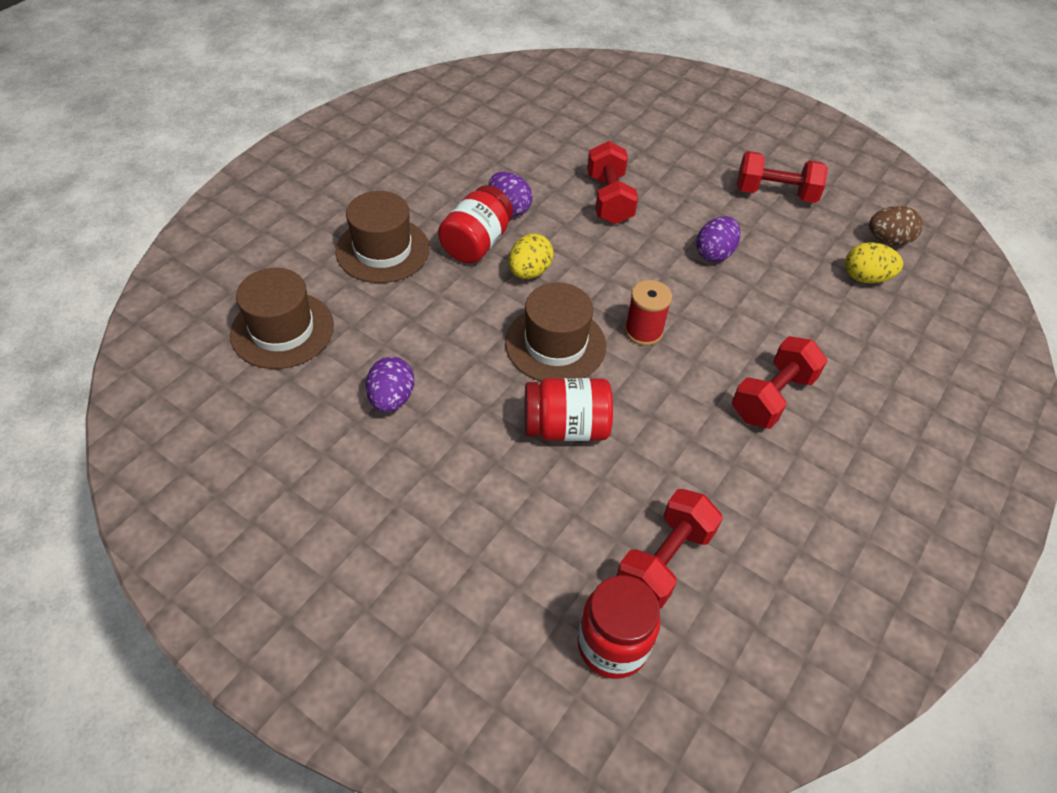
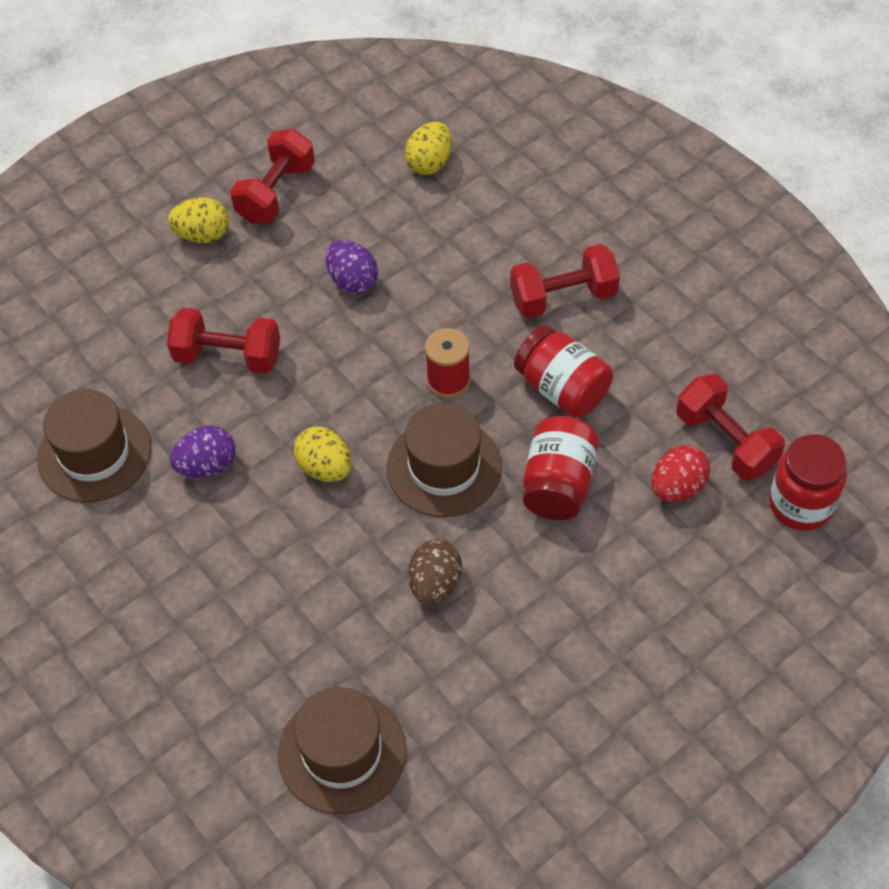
camera: 70 degrees left, 5 degrees up
(383, 250) = (236, 621): brown hat -> brown hat (94, 453)
(392, 399) = (480, 644): purple egg -> none
(476, 243) = (259, 514): red jar -> red jar (562, 389)
(595, 524) = (677, 487): none -> red egg
(712, 164) = (203, 235): none -> yellow egg
(772, 397) = (563, 297): red dumbbell -> red dumbbell turned 75 degrees counterclockwise
(888, 240) = (382, 123): brown egg -> brown egg (435, 583)

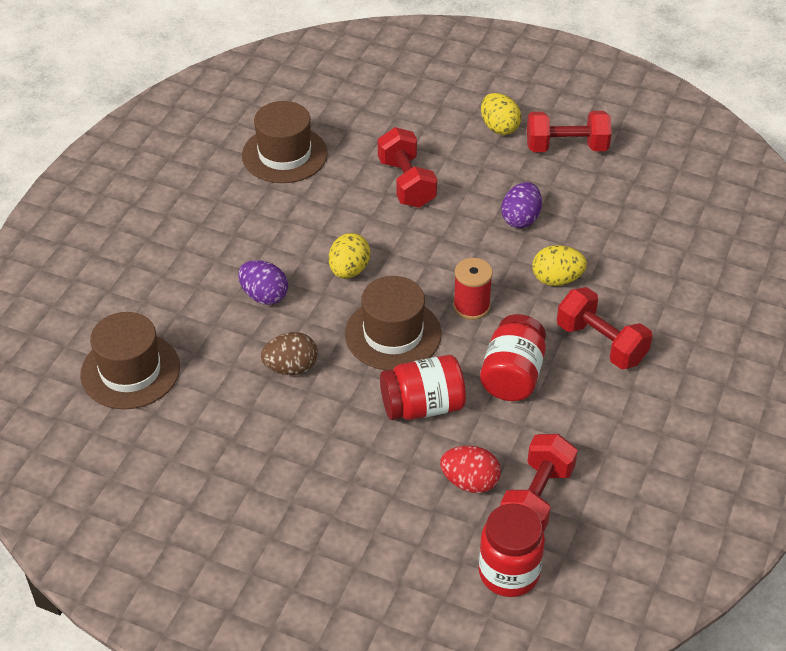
camera: 60 degrees right, 10 degrees down
(207, 465) = (311, 211): purple egg -> purple egg (264, 296)
(429, 163) = (666, 216): yellow egg -> yellow egg (557, 279)

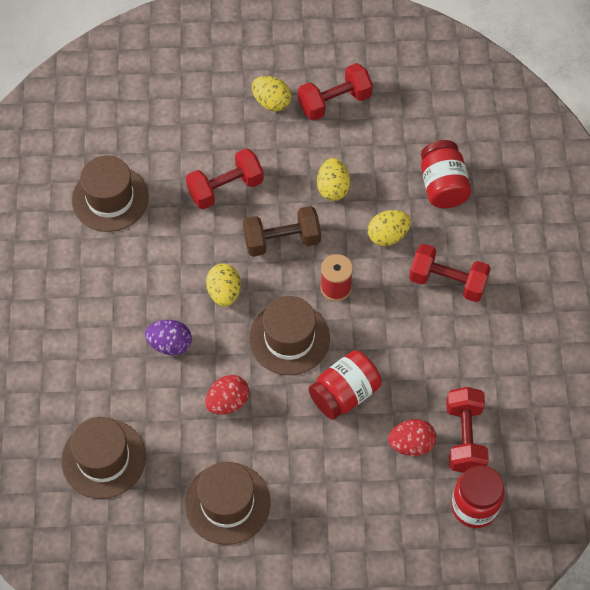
camera: 25 degrees left, 15 degrees up
(231, 460) = (227, 503): none -> brown hat
(291, 368) = (227, 402): brown egg -> red egg
(406, 183) = (225, 188): red dumbbell -> red dumbbell turned 75 degrees counterclockwise
(438, 246) = (282, 240): none -> brown dumbbell
(512, 376) = (397, 338): red jar -> red jar (442, 186)
(520, 219) = (333, 188): purple egg -> yellow egg

